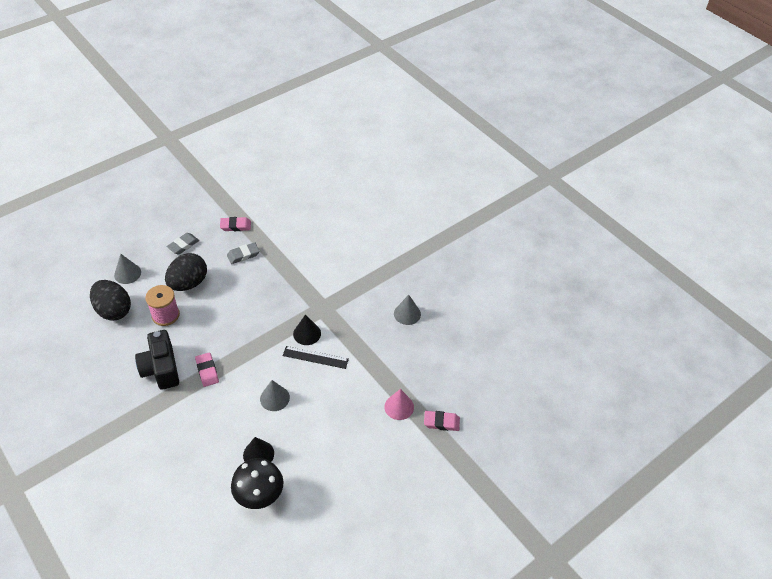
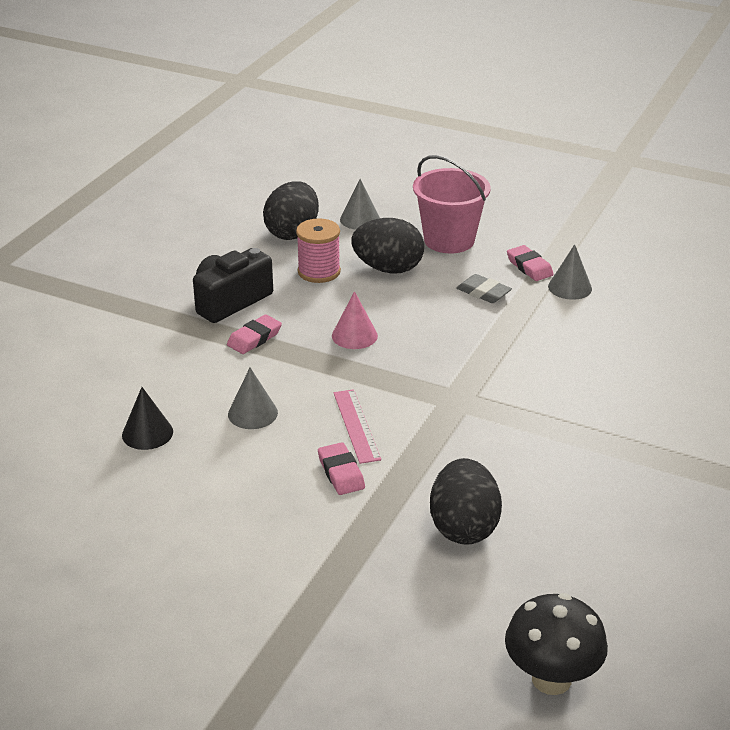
camera: 65 degrees right, 15 degrees down
(183, 245) = (449, 240): grey eraser -> pink bucket
(260, 496) = (79, 460): black mushroom -> black mushroom (551, 679)
(307, 333) = (393, 401): black cone -> none
(315, 357) = (356, 425): black ruler -> pink ruler
(399, 407) = (330, 549): pink cone -> pink cone (354, 335)
(407, 314) = (529, 494): grey cone -> grey cone (570, 287)
(414, 348) = (463, 527): none -> black egg
(441, 422) = (334, 612): pink eraser -> pink eraser (341, 473)

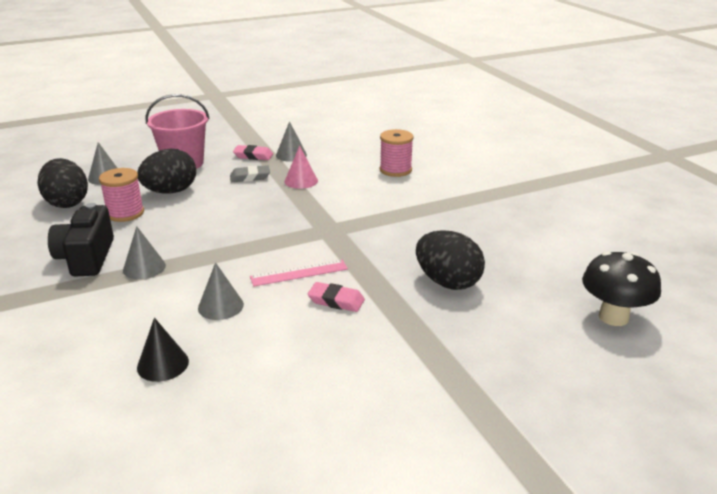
camera: 50 degrees left, 5 degrees down
(254, 338) = (144, 267): pink eraser -> grey cone
(354, 335) = (211, 232): pink cone -> pink cone (301, 181)
(356, 425) = (299, 273): pink ruler -> pink ruler turned 45 degrees counterclockwise
(649, 372) = (395, 170): none -> pink spool

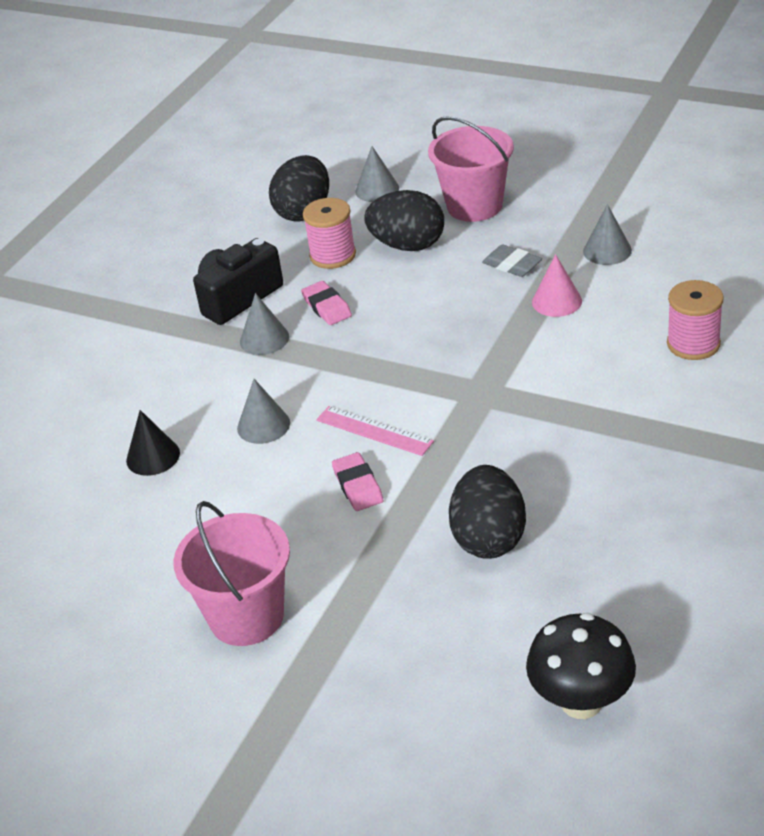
camera: 55 degrees right, 10 degrees up
(253, 156) = (563, 230): pink eraser -> pink eraser (327, 307)
(388, 402) = (246, 617): none -> pink bucket

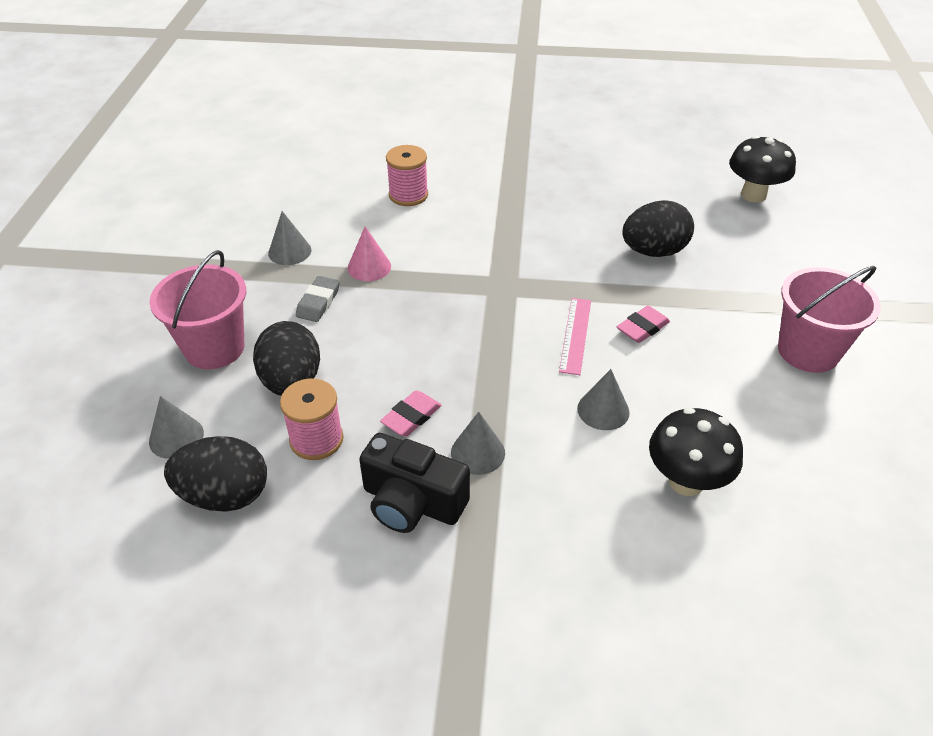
camera: 115 degrees left, 5 degrees up
(153, 456) = (686, 481): black cone -> black mushroom

